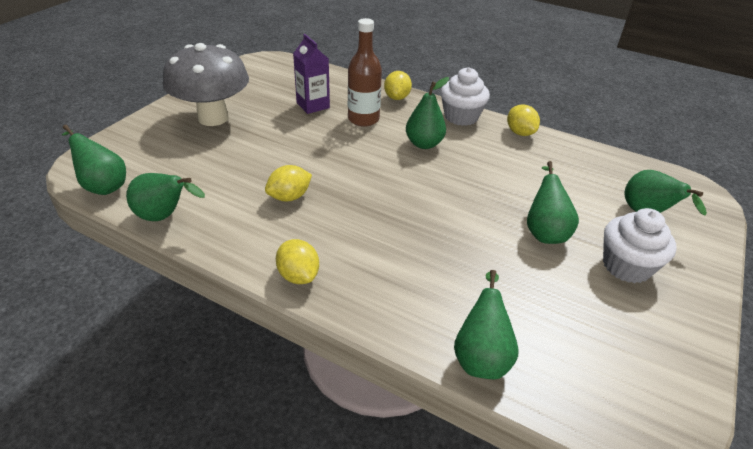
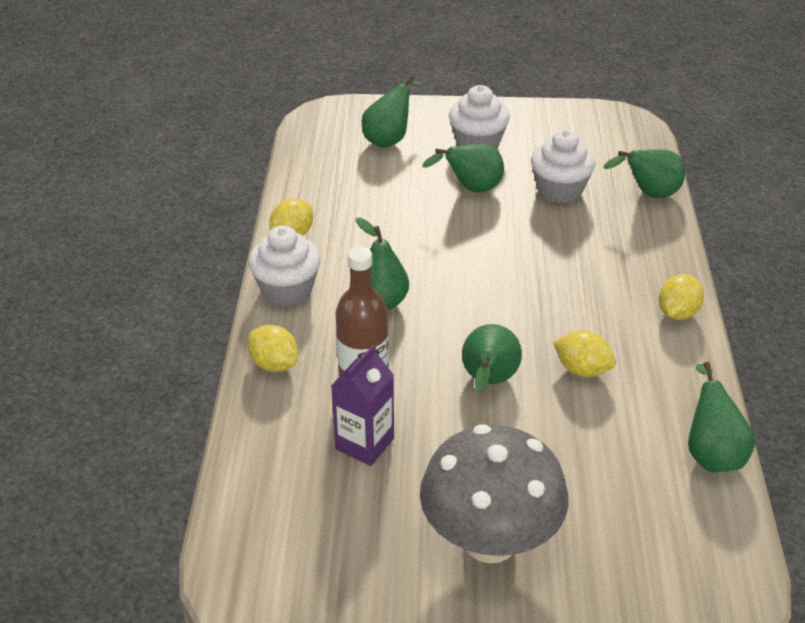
camera: 115 degrees left, 0 degrees up
(103, 186) = (729, 552): green pear -> green pear (488, 381)
(397, 97) = (274, 364): yellow lemon -> yellow lemon turned 60 degrees clockwise
(520, 288) = (559, 190): none -> white cupcake

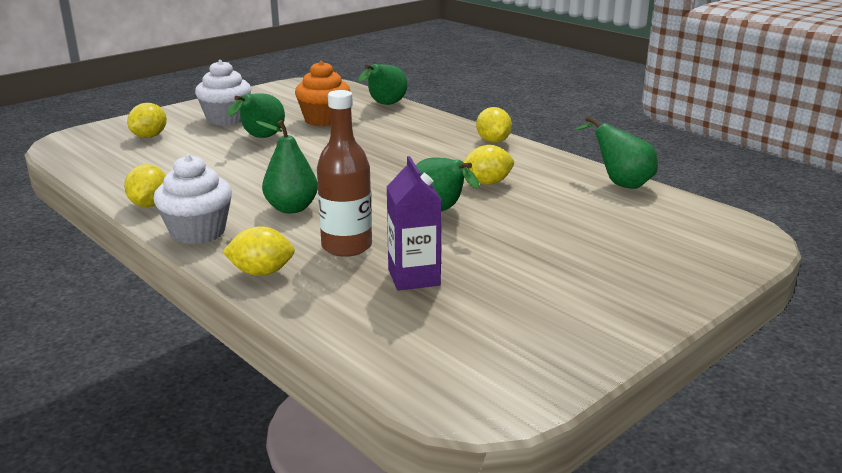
camera: 45 degrees left, 15 degrees down
(389, 139) = (149, 136): green pear -> yellow lemon
(490, 541) = (585, 278): grey mushroom -> none
(559, 190) = (324, 120): white cupcake -> orange cupcake

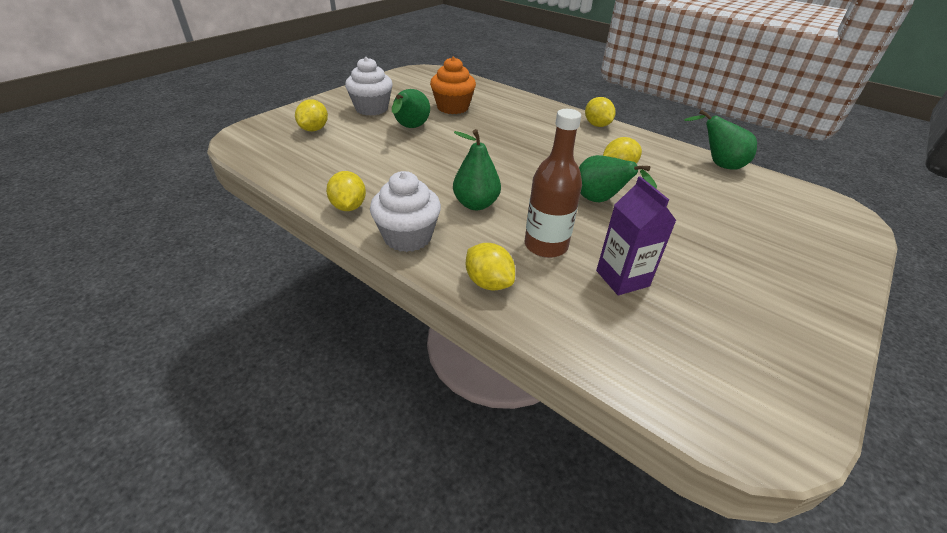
camera: 10 degrees left, 15 degrees up
(261, 272) = (488, 282): yellow lemon -> yellow lemon turned 60 degrees clockwise
(384, 105) = (492, 91): green pear -> none

